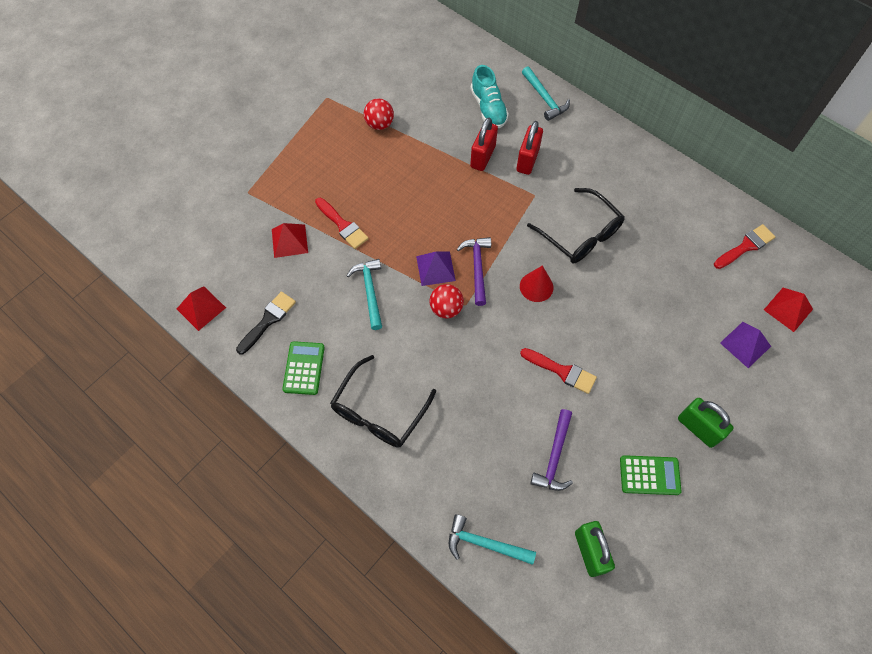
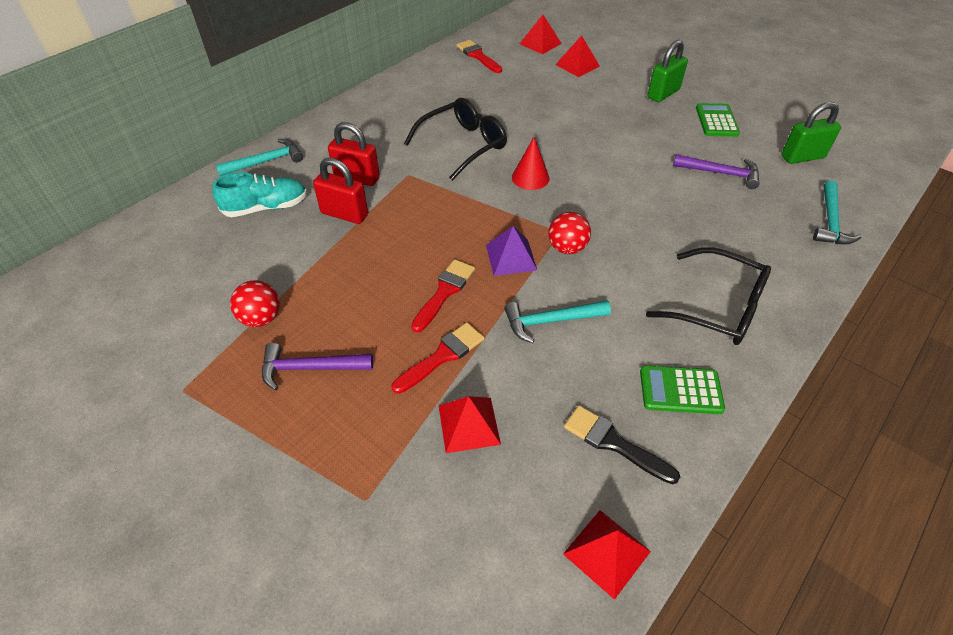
camera: 90 degrees left, 15 degrees down
(477, 268) = (508, 221): purple hammer -> purple hammer (310, 368)
(562, 371) = (628, 165): red brush -> red brush (444, 292)
(745, 344) = (577, 65): purple pyramid -> red pyramid

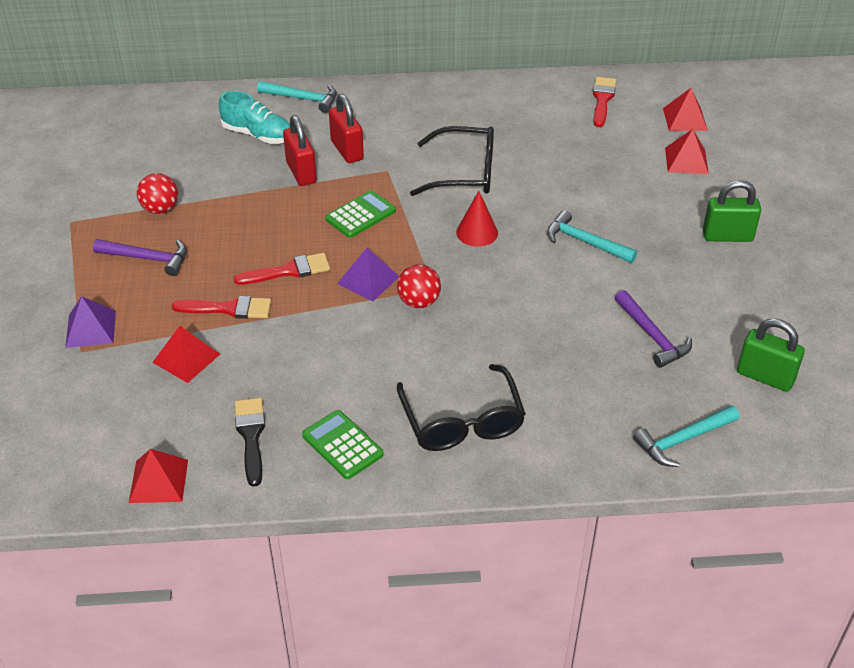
camera: 45 degrees right, 5 degrees down
(310, 368) = (147, 259): purple hammer -> purple hammer turned 150 degrees clockwise
(345, 471) = (90, 329): none -> purple pyramid
(550, 321) = (327, 339): turquoise hammer -> turquoise hammer (585, 242)
(716, 121) = (736, 292): green calculator -> green calculator (360, 215)

